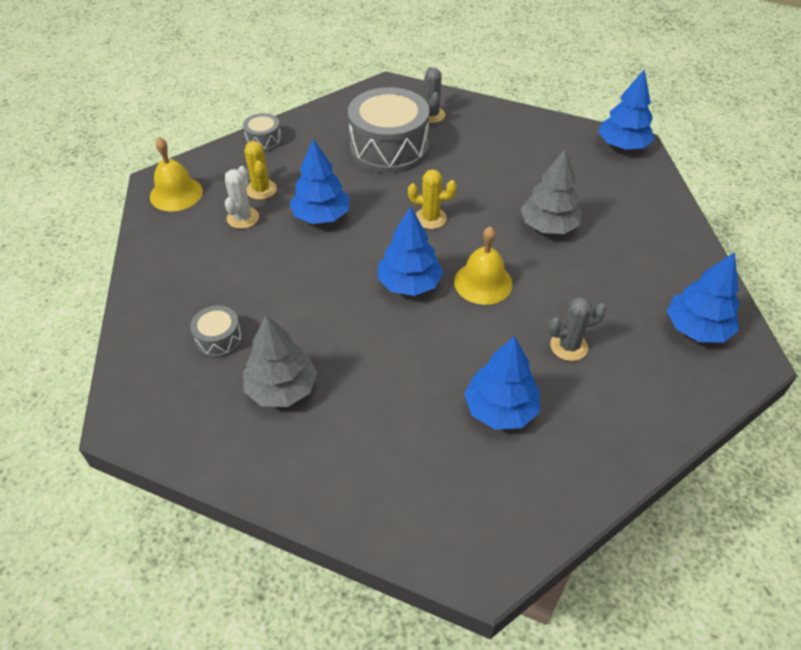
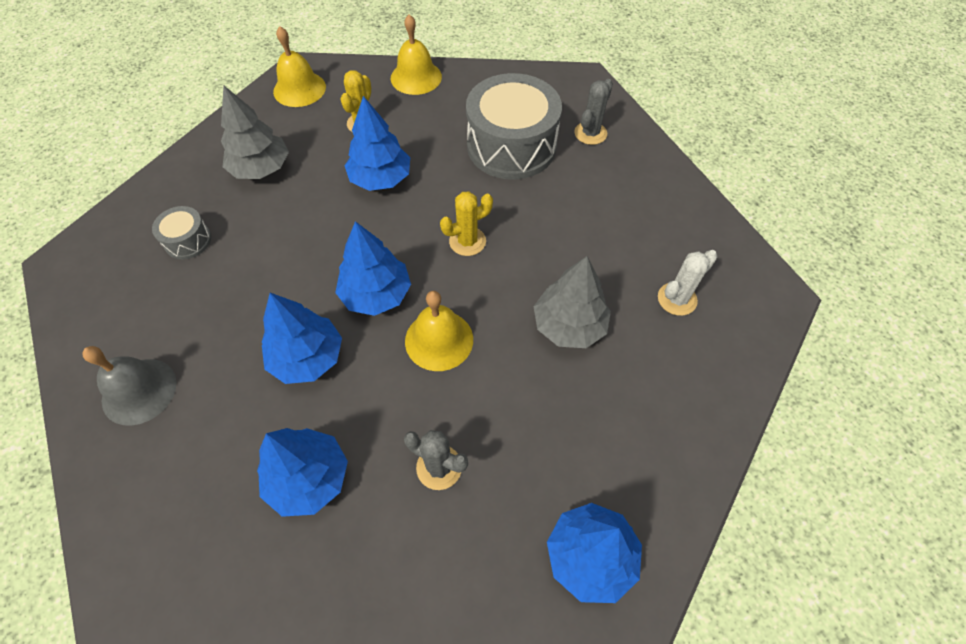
camera: 40 degrees right, 10 degrees up
(243, 218) = (321, 141): white cactus -> white cactus (677, 299)
(264, 140) = (416, 77): grey drum -> yellow bell
(282, 388) = (180, 318): grey tree -> grey tree (261, 169)
(313, 451) = (139, 391): none -> grey bell
(430, 218) = (467, 241): yellow cactus -> yellow cactus turned 75 degrees counterclockwise
(622, 146) = (759, 287): blue tree -> blue tree (307, 358)

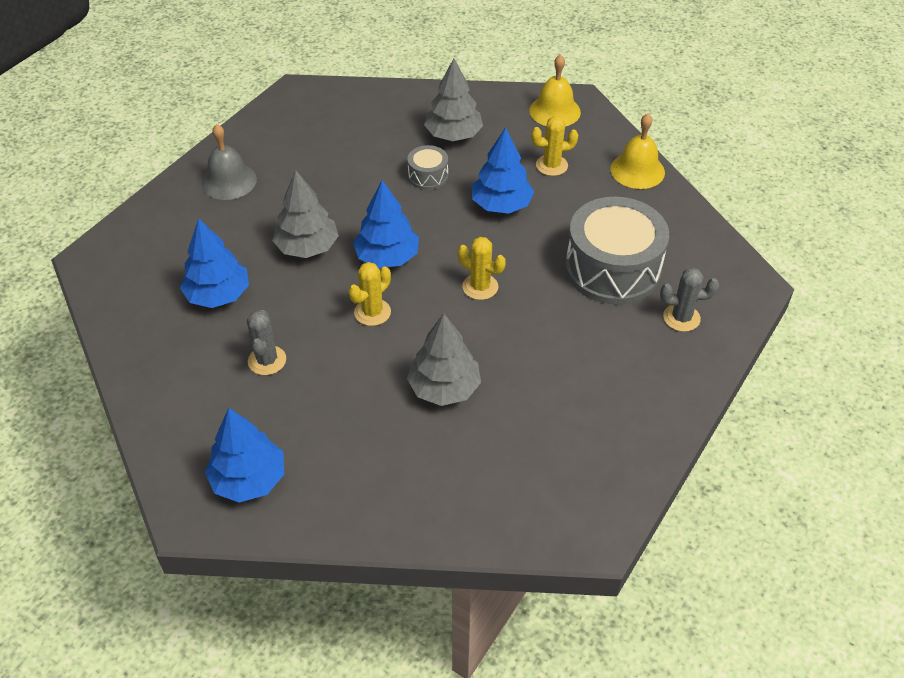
camera: 60 degrees right, 10 degrees down
(188, 240) = (358, 136): grey drum -> grey drum (428, 176)
(307, 358) = (307, 247): blue tree -> grey tree
(439, 340) = (372, 312): yellow bell -> yellow cactus
(677, 299) = (529, 455): white cactus -> none

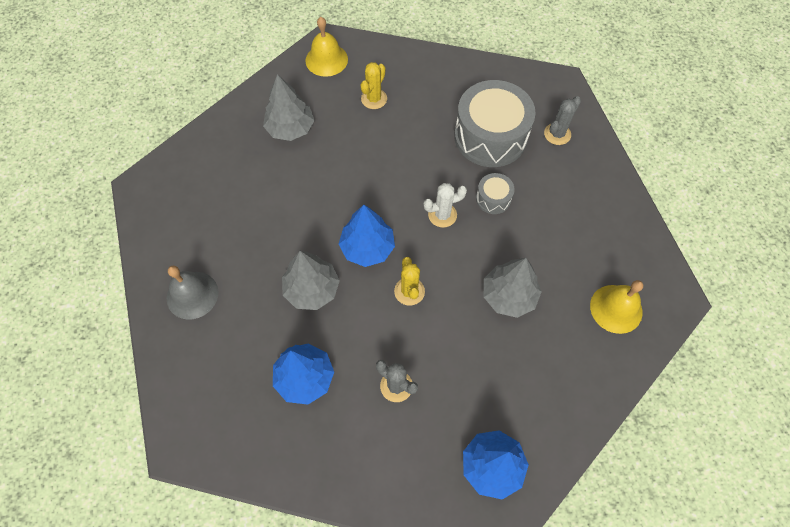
camera: 50 degrees left, 15 degrees up
(428, 176) = (314, 171): grey drum -> grey drum (493, 198)
(480, 287) = (442, 215): yellow cactus -> white cactus
(501, 205) = (382, 151): blue tree -> none
(637, 170) = (422, 61): yellow bell -> yellow bell (616, 308)

